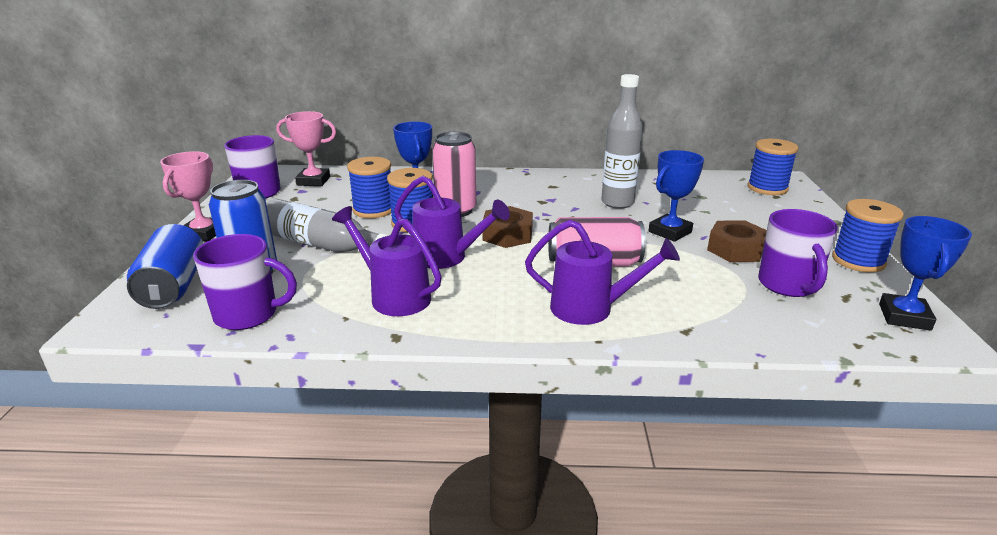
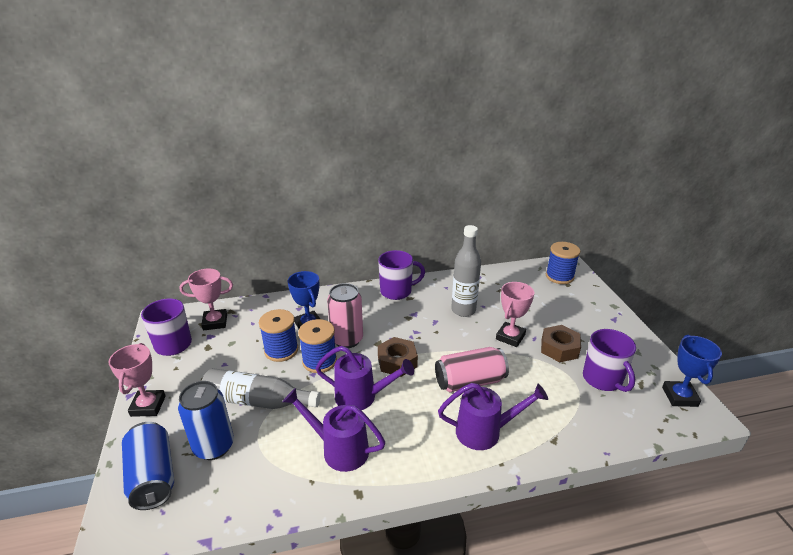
camera: 15 degrees left, 5 degrees up
(248, 315) = (232, 496): purple mug -> purple mug (397, 291)
(670, 232) = (510, 337): blue trophy -> pink trophy
(858, 261) = (638, 345): blue spool -> none

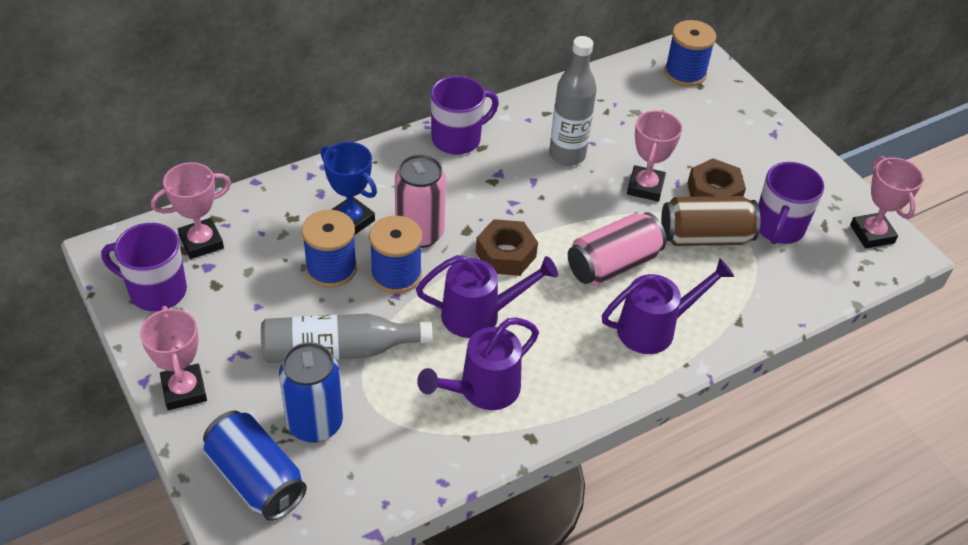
camera: 20 degrees left, 15 degrees up
(339, 449) = (482, 390): purple watering can -> purple watering can turned 45 degrees counterclockwise
(544, 376) = (705, 237): none -> brown can
(603, 379) = (778, 228): purple mug -> purple mug turned 60 degrees clockwise
(679, 396) = (872, 234): blue trophy -> pink trophy

